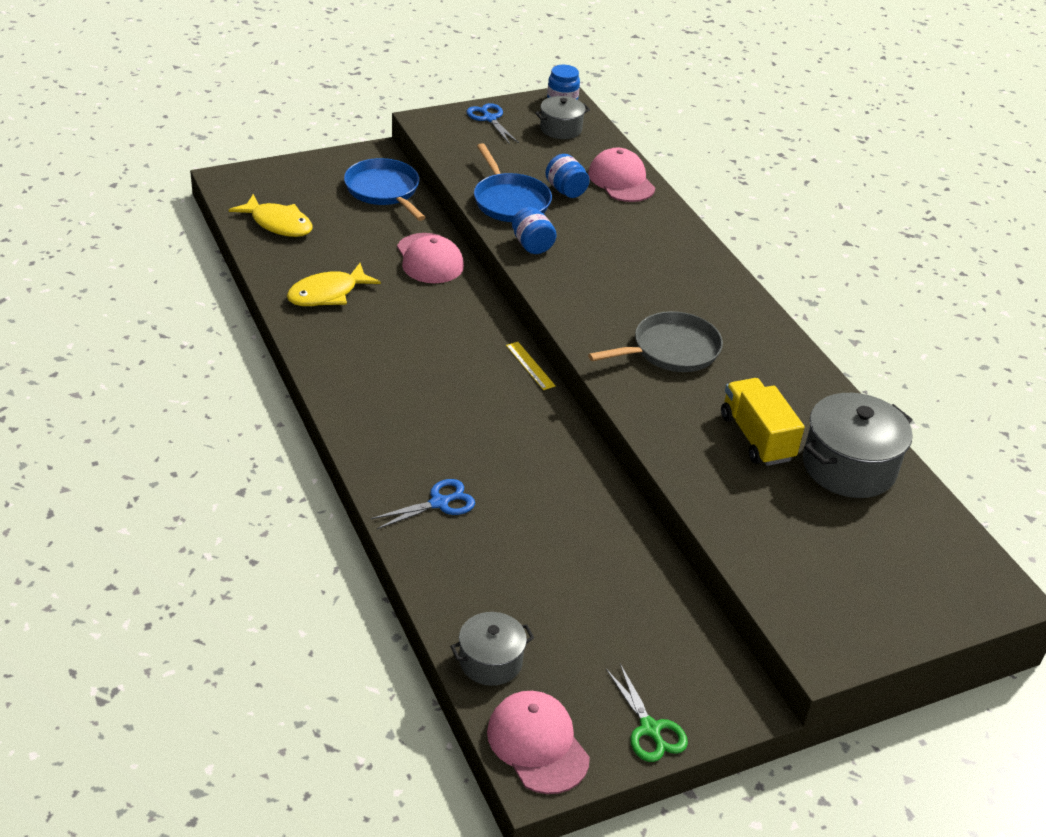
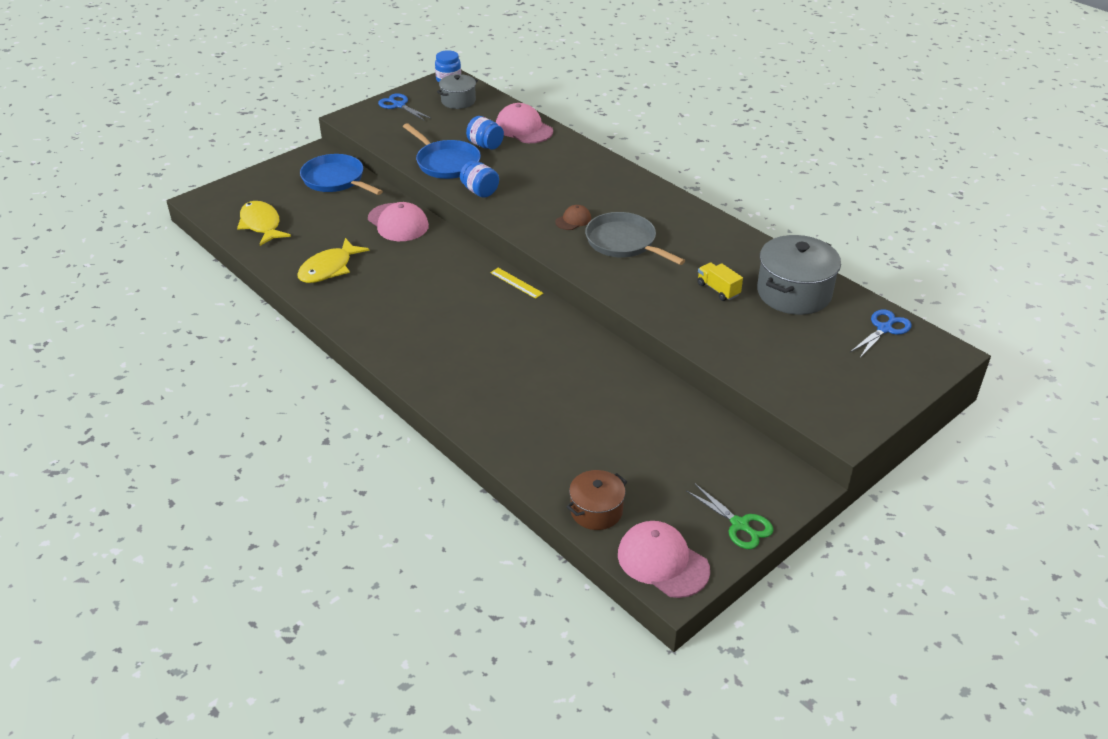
camera: 15 degrees left, 0 degrees up
(278, 224) = (261, 225): yellow fish -> yellow fish turned 135 degrees counterclockwise
(439, 503) = (497, 404): blue scissors -> blue scissors (884, 329)
(491, 661) = (596, 511): grey pot -> brown pot
(624, 307) = (573, 220): none -> brown cap
(671, 350) = (624, 242): grey pan -> grey pan turned 90 degrees counterclockwise
(756, 437) = (718, 289): yellow truck -> yellow truck, size x0.60

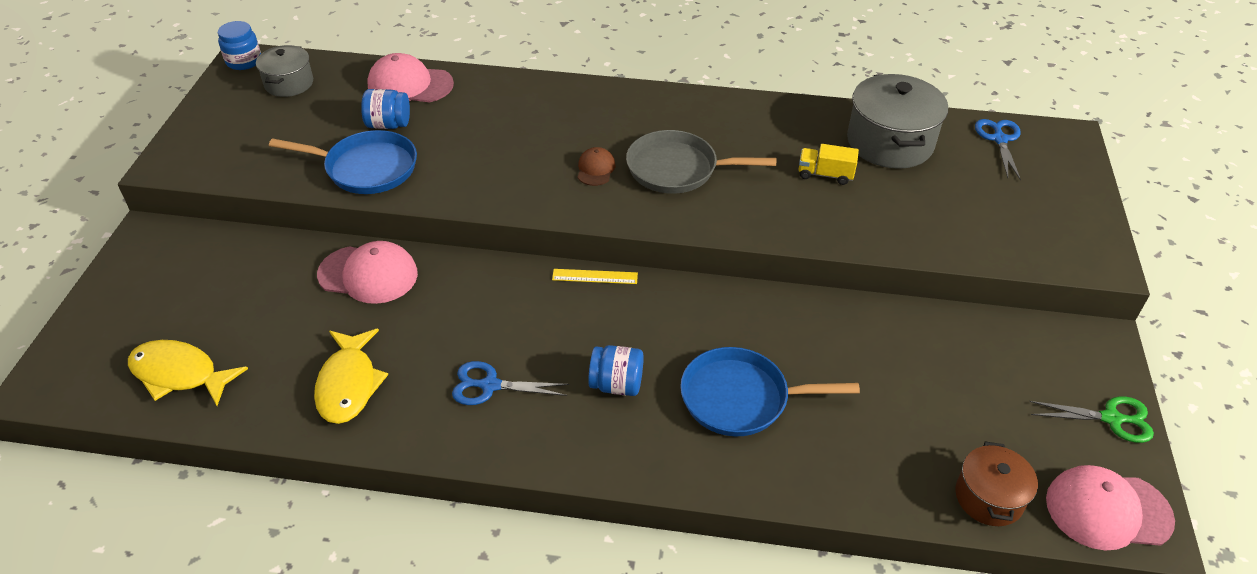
camera: 40 degrees left, 5 degrees up
(336, 180) = (218, 258): blue pan -> blue pan (740, 398)
(399, 105) = (216, 120): blue scissors -> blue scissors (490, 385)
(480, 191) = (450, 185): blue jar -> blue jar (616, 384)

